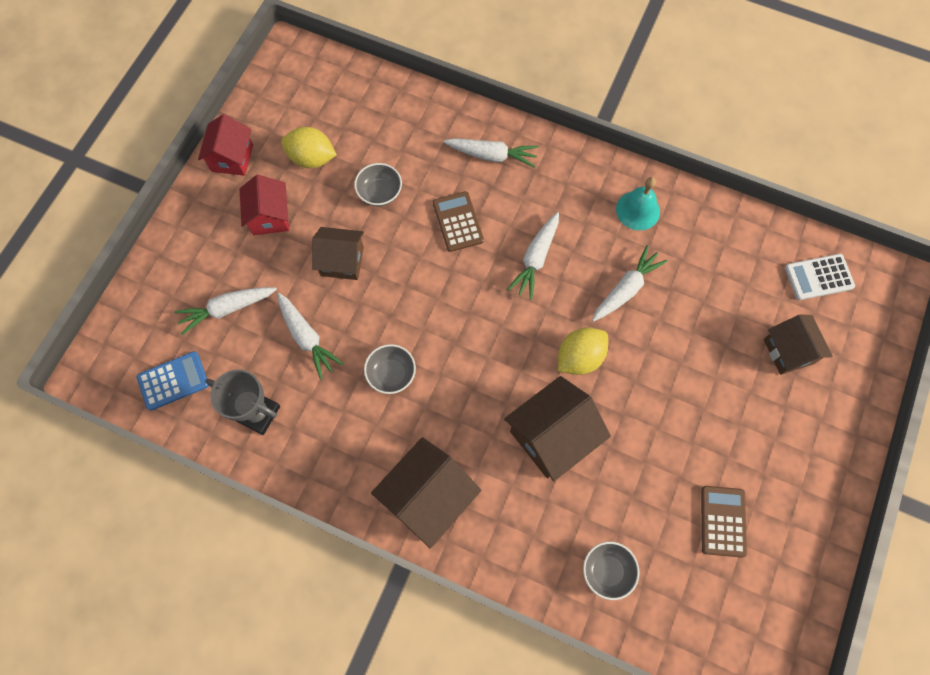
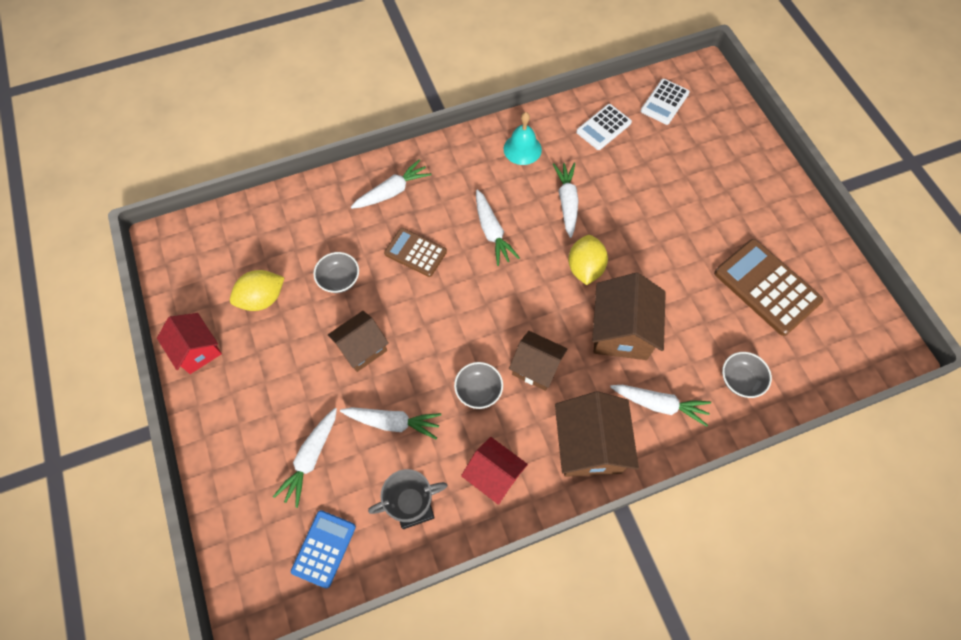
camera: 45 degrees left, 5 degrees down
(270, 216) = (273, 365): red house -> red house (494, 475)
(517, 522) = (659, 404): none -> white carrot
(722, 521) = (766, 287): brown calculator -> brown calculator, size x1.67
(733, 252) = (603, 127): none -> white calculator
(788, 351) = (694, 157): brown house -> brown house (536, 367)

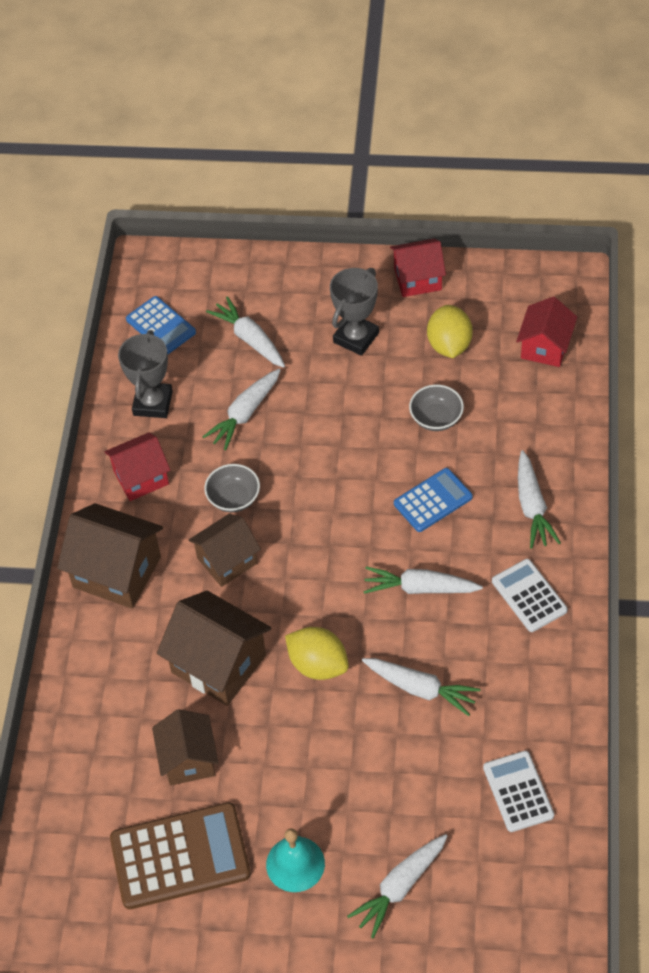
camera: 120 degrees right, 10 degrees down
(241, 233) = (545, 347): none -> red house
(279, 371) = (356, 338): none -> grey trophy
(362, 348) = (341, 413): brown house -> brown house (188, 759)
(415, 252) = (433, 500): brown calculator -> blue calculator
(522, 149) = (529, 674): turquoise bell -> turquoise bell (295, 864)
(659, 404) = (116, 658): white carrot -> white carrot (400, 887)
(664, 102) = (525, 898): white calculator -> white calculator (529, 596)
(740, 380) = (92, 756): grey bowl -> none

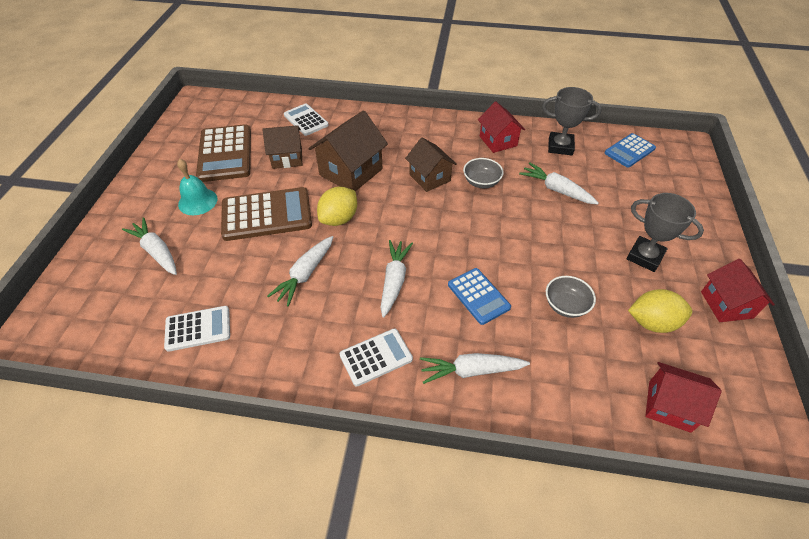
camera: 90 degrees right, 5 degrees down
(87, 751) = (306, 120): none -> white calculator
(117, 572) = (426, 131): brown house -> none
(250, 339) = (628, 194): white carrot -> none
(317, 759) = (267, 215): none -> brown calculator

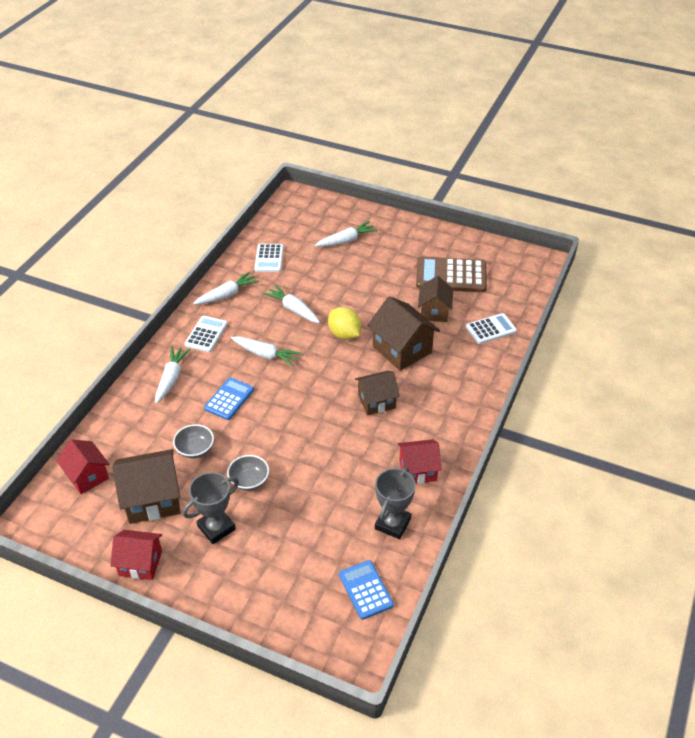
camera: 105 degrees right, 5 degrees down
(198, 201) = (393, 259): turquoise bell -> none
(267, 215) = (364, 294): brown calculator -> none
(376, 357) = (206, 334): white calculator -> white calculator turned 150 degrees counterclockwise
(478, 296) = (229, 399): blue calculator -> blue calculator turned 135 degrees clockwise
(481, 182) = (357, 438): grey bowl -> grey bowl (249, 481)
(556, 190) = (326, 494): white carrot -> white carrot (227, 295)
(652, 322) = (152, 499): yellow lemon -> brown house
(669, 406) = (87, 476): red house -> red house turned 75 degrees counterclockwise

